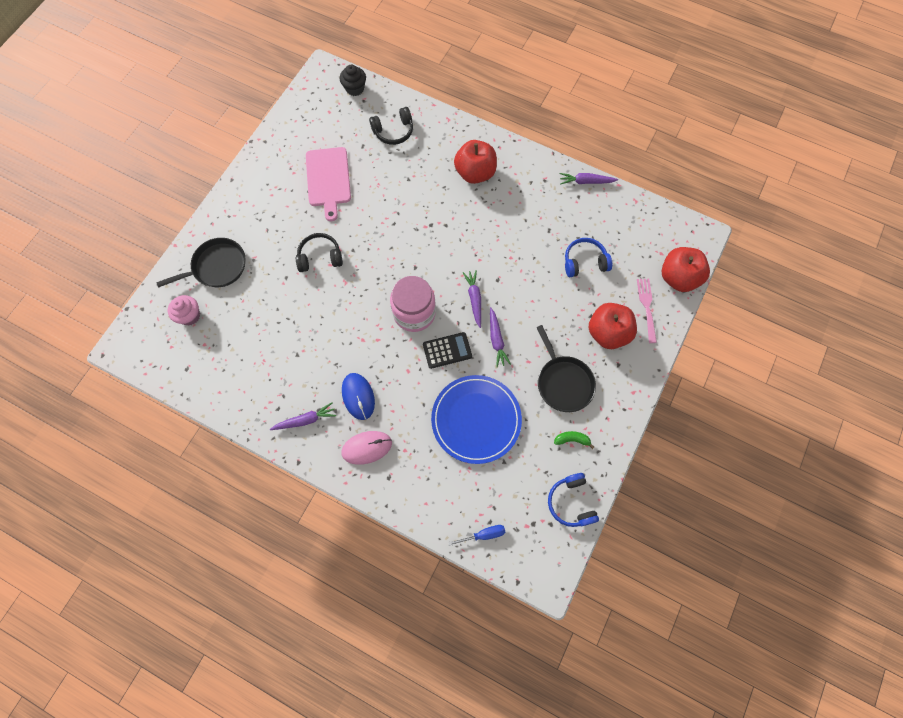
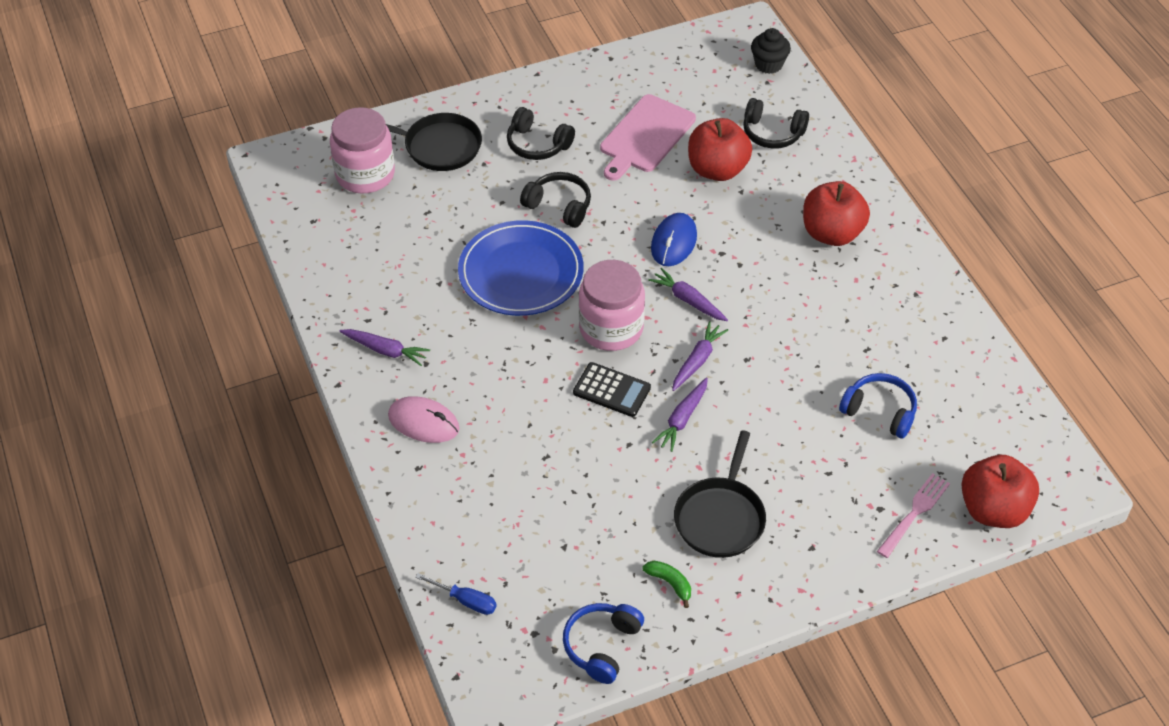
camera: 40 degrees right, 20 degrees down
(190, 316) = (365, 174): pink cupcake -> pink jar
(273, 226) = (537, 144): none -> black headphones
(358, 396) = (464, 367): blue mouse -> blue mouse (674, 242)
(476, 420) = (574, 482): blue plate -> blue plate (521, 272)
(586, 181) = (971, 328): purple carrot -> purple carrot (688, 300)
(608, 333) = (832, 505): red apple -> red apple (717, 169)

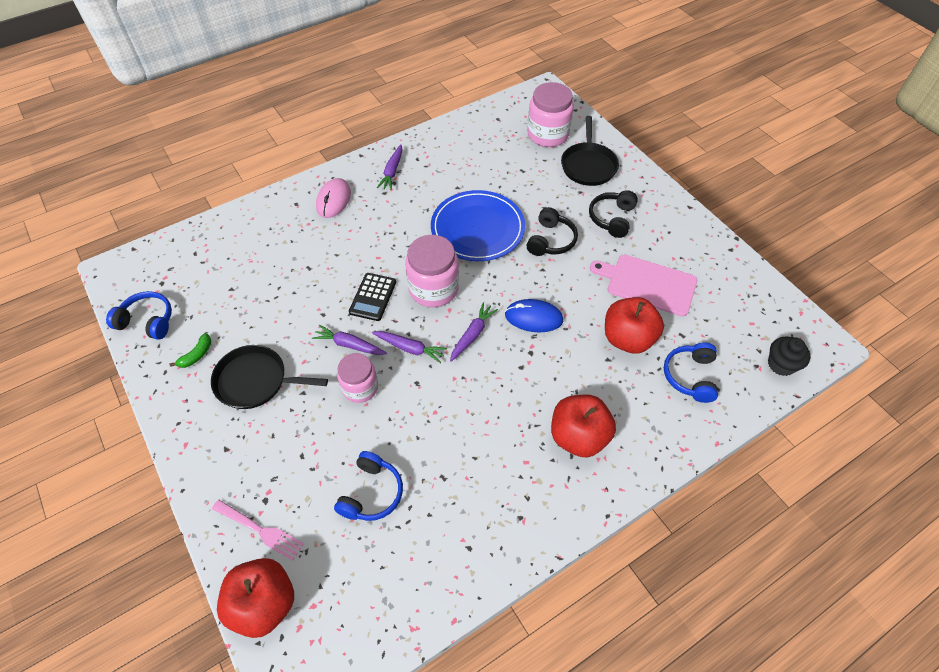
camera: 80 degrees right, 5 degrees up
(465, 600) = (190, 244): blue screwdriver -> none
(745, 412) = (360, 387): none -> pink jar
(772, 133) = (690, 376): black headphones -> blue headphones

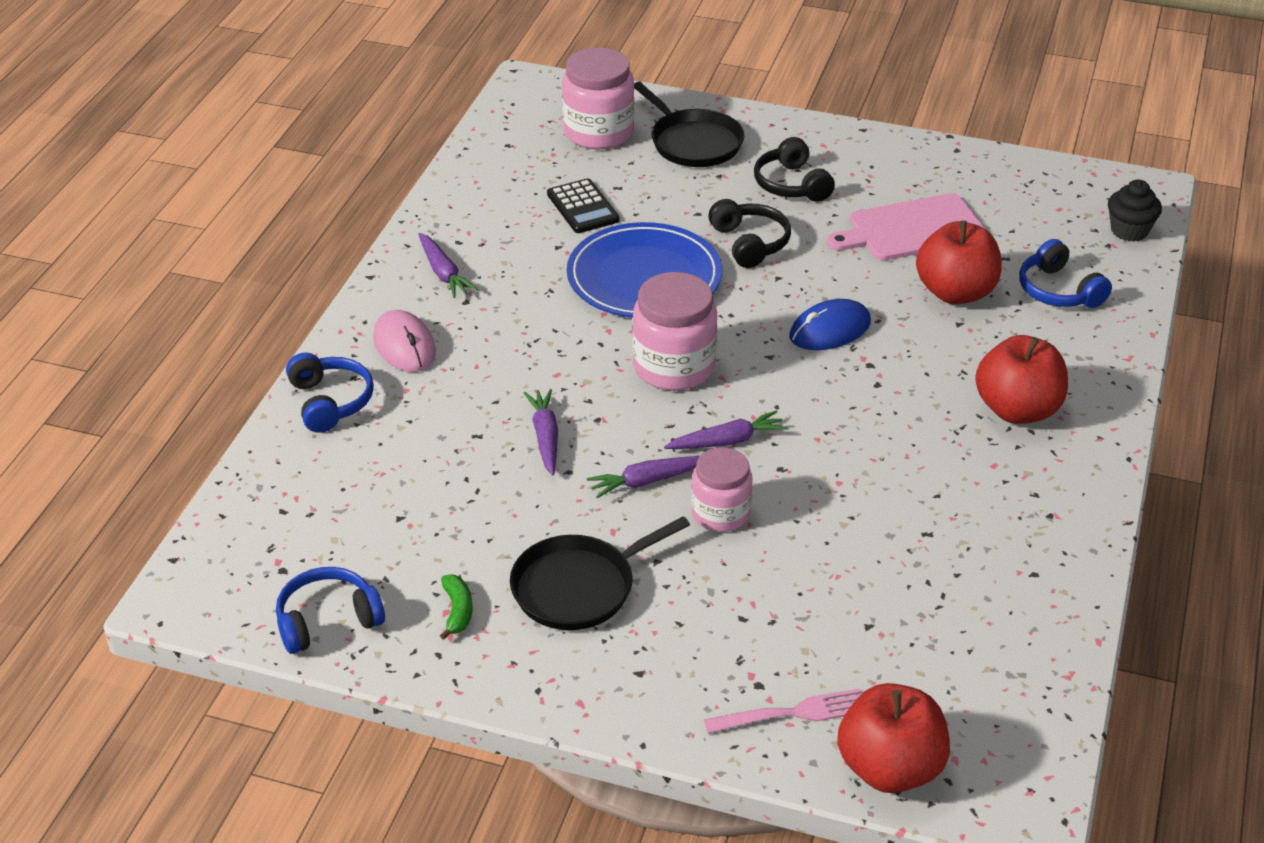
camera: 40 degrees left, 15 degrees down
(372, 493) = (870, 597): blue headphones -> blue headphones (330, 402)
(373, 297) = (609, 418): black calculator -> black calculator (583, 207)
(472, 335) = (782, 385): purple carrot -> purple carrot (545, 437)

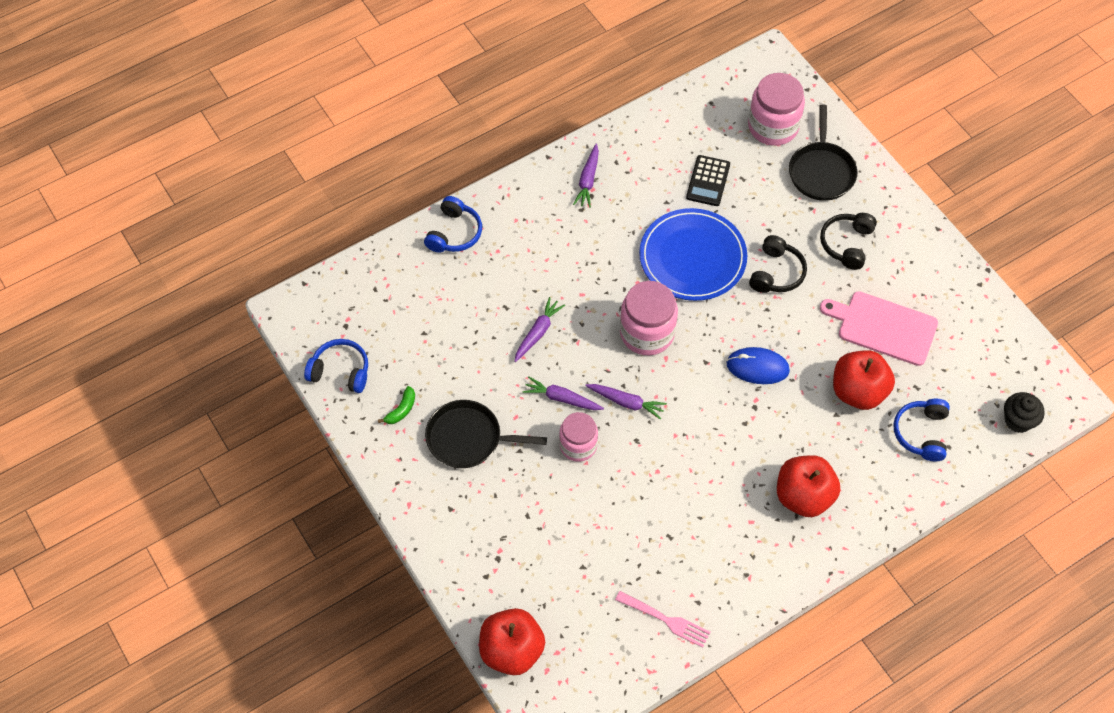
camera: 40 degrees right, 20 degrees up
(404, 345) = (523, 219): pink mouse -> none
(791, 713) = (497, 586): pink fork -> pink fork (665, 619)

